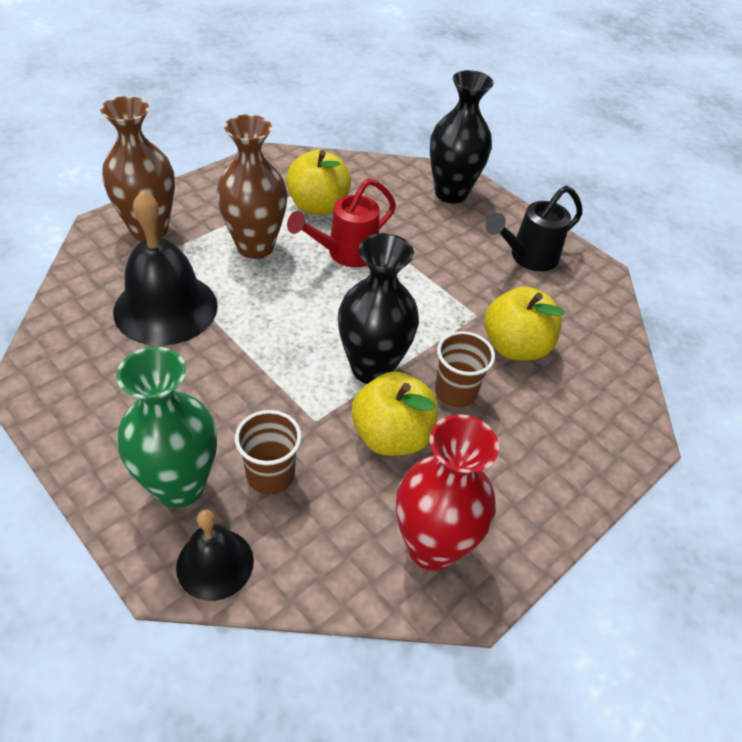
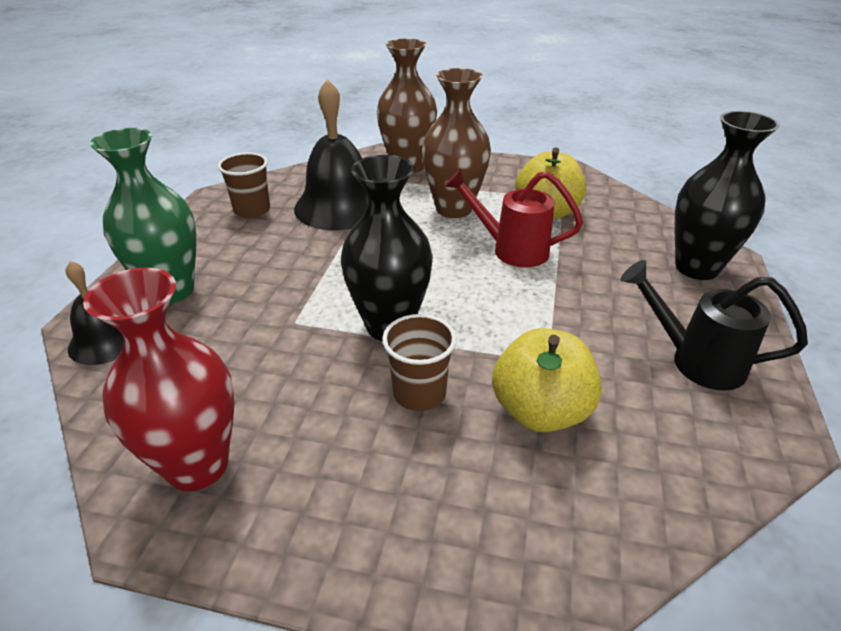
camera: 60 degrees right, 10 degrees down
(270, 475) = (214, 326): brown cup -> brown cup (252, 210)
(391, 436) = (317, 375): yellow apple -> none

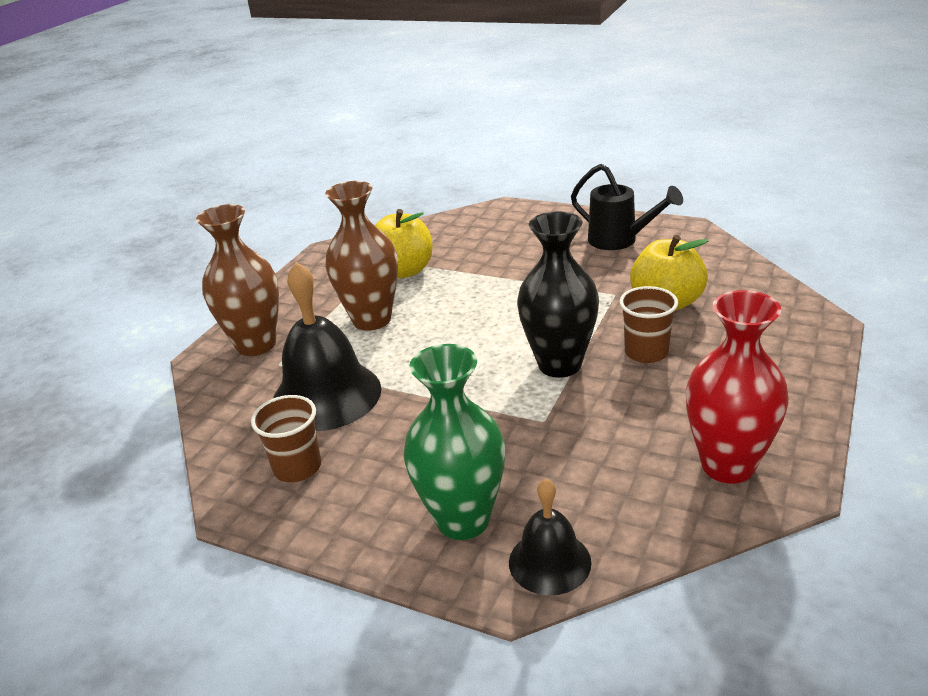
camera: 75 degrees left, 5 degrees down
(510, 249) = (460, 295): red watering can -> none
(695, 361) = (620, 241): black watering can -> black watering can turned 90 degrees counterclockwise
(696, 268) = (515, 221): black vase -> none

